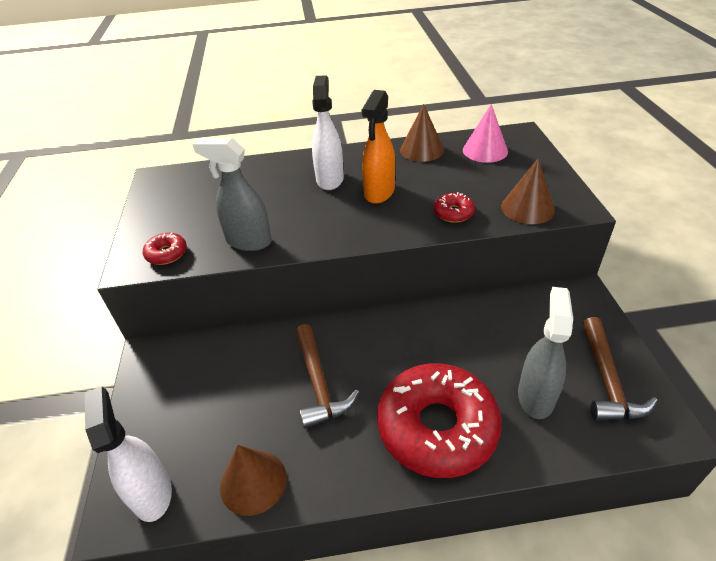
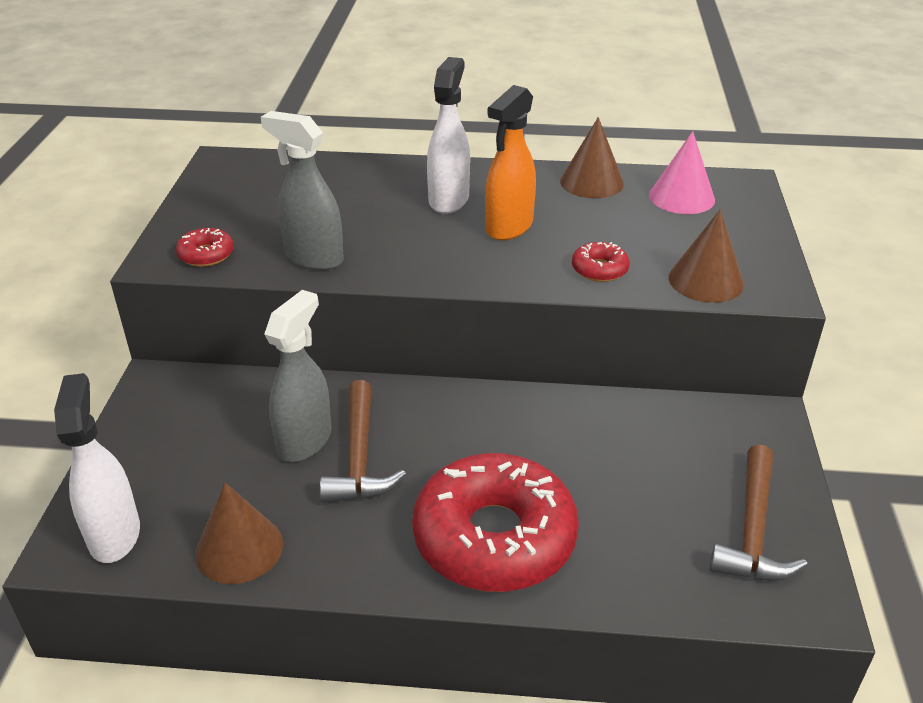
camera: 10 degrees right, 5 degrees down
(535, 396) = (643, 528): grey spray bottle -> grey spray bottle (305, 440)

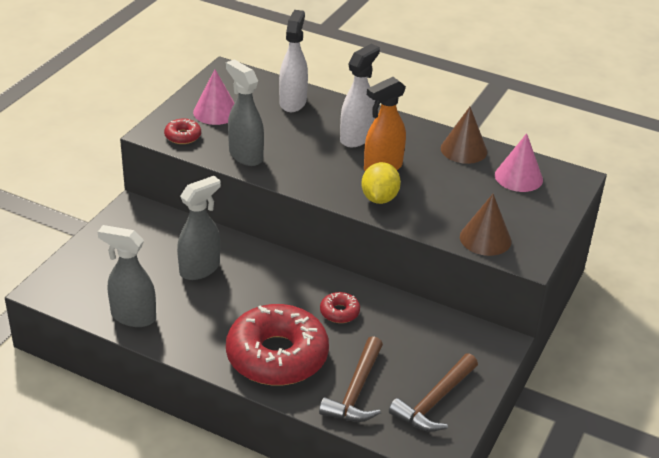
camera: 20 degrees right, 0 degrees up
(114, 534) = (71, 288): white spray bottle -> white spray bottle (293, 102)
(236, 213) = (216, 112): none -> pink cone
(239, 548) = (133, 316): brown cone -> grey spray bottle
(359, 457) = (226, 288): brown hammer -> brown hammer (356, 391)
(533, 266) = (379, 198): none -> yellow lemon
(599, 269) = (420, 212): red donut -> red donut (339, 312)

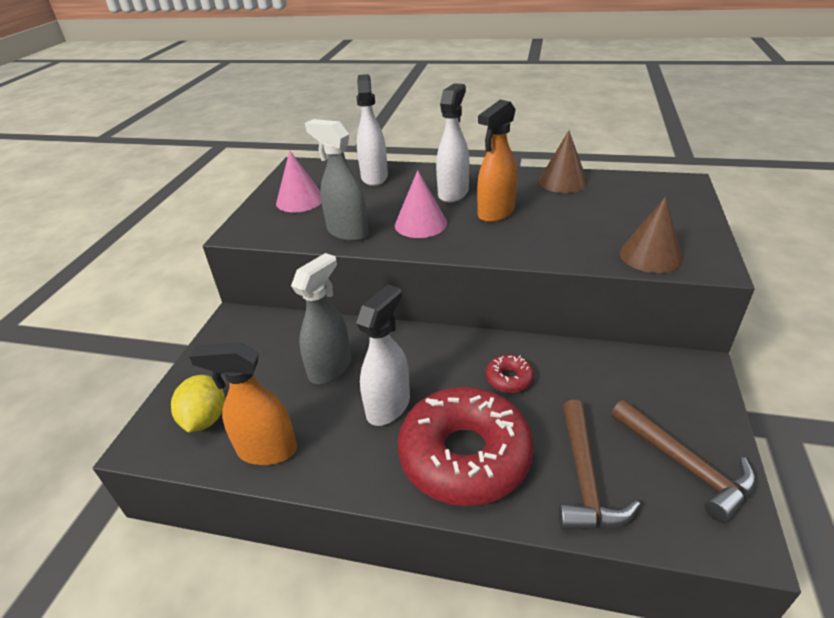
camera: 10 degrees left, 0 degrees up
(133, 316) = (266, 450): grey spray bottle -> orange spray bottle
(183, 136) = (272, 228): red donut -> none
(235, 309) = (388, 406): none -> white spray bottle
(379, 198) = (511, 241): yellow lemon -> yellow lemon (205, 419)
(434, 401) = (685, 465): brown hammer -> brown hammer turned 60 degrees counterclockwise
(518, 177) = (633, 193): pink cone -> pink cone (420, 224)

